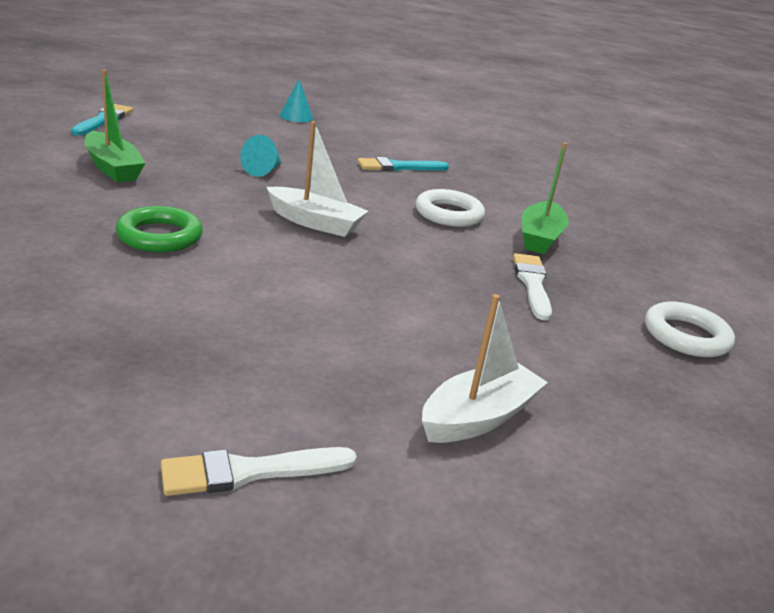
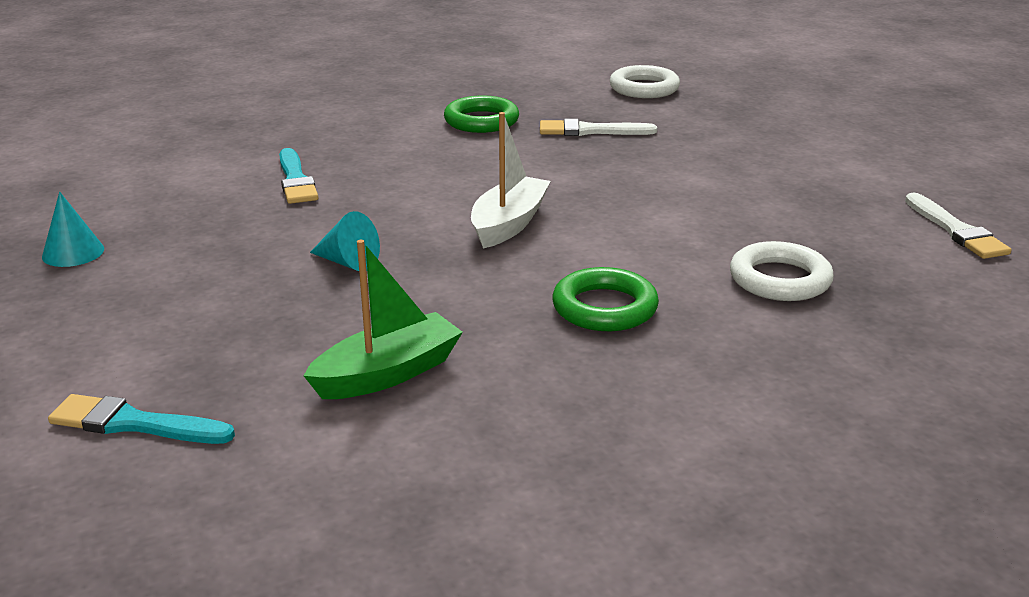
camera: 85 degrees left, 0 degrees up
(449, 214) = (442, 157): white ring -> white ring (780, 279)
(478, 417) = (821, 160): white boat -> none
(540, 238) = (481, 121): green boat -> green ring

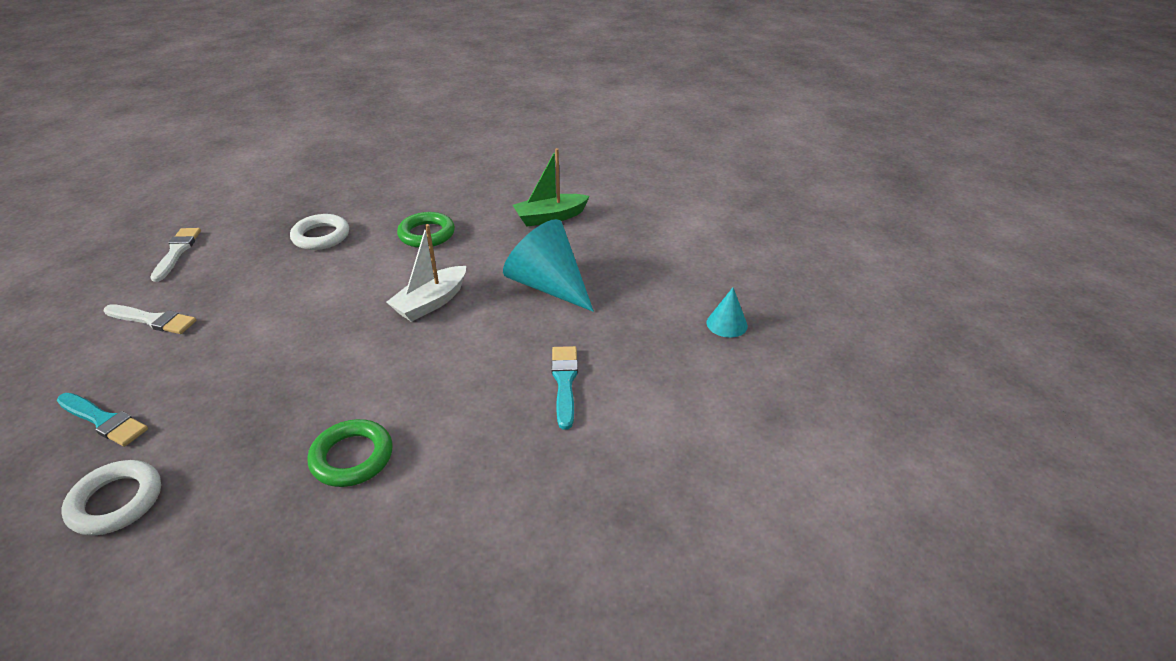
camera: 165 degrees left, 10 degrees up
(135, 424) = (662, 212): turquoise brush -> turquoise brush (103, 420)
(348, 262) = (548, 286): turquoise cone -> turquoise cone, size x2.03
(591, 131) = (267, 414): white brush -> white brush (152, 320)

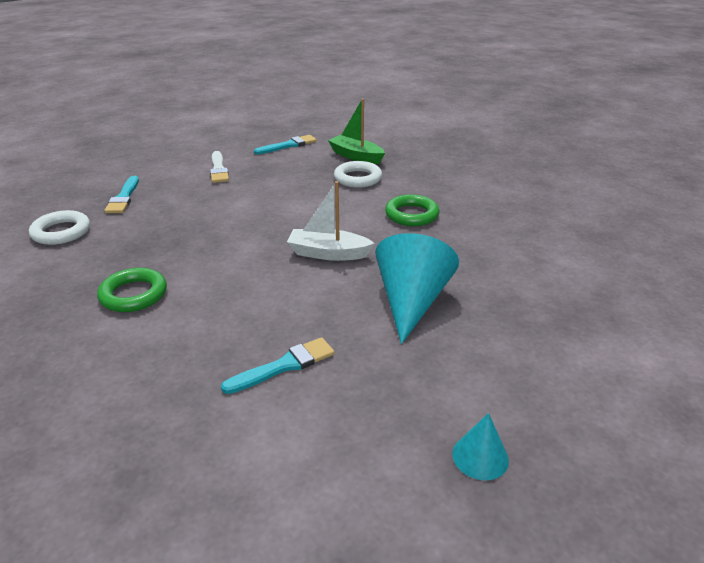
camera: 60 degrees right, 5 degrees down
(177, 252) = (288, 145): white brush -> turquoise brush
(550, 217) = (516, 261): green boat -> green boat (356, 156)

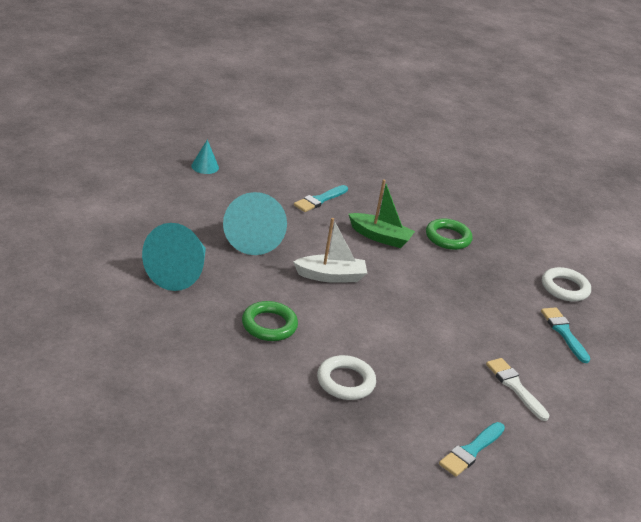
camera: 160 degrees right, 0 degrees up
(356, 156) = (366, 430): green boat -> green boat (380, 237)
(504, 263) = (180, 273): none -> turquoise cone

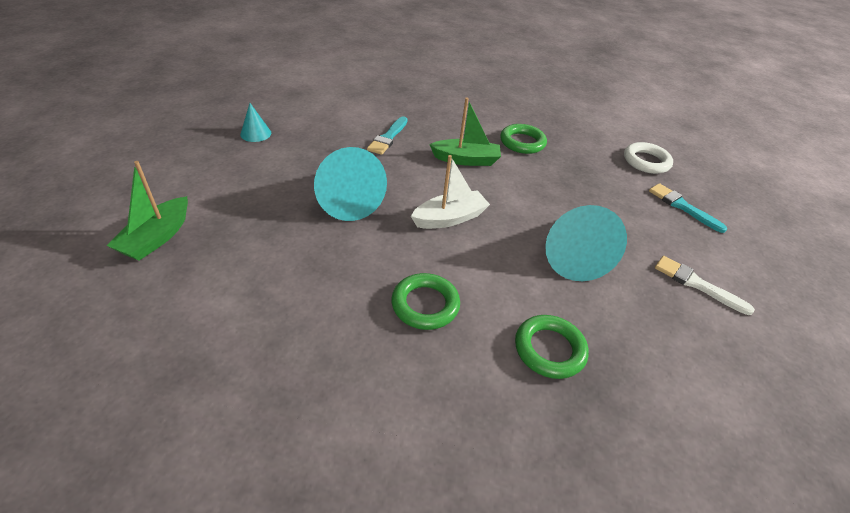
camera: 20 degrees left, 10 degrees up
(96, 223) = (157, 237): none -> green boat
(180, 273) = (289, 271): turquoise cone -> turquoise cone (572, 256)
(345, 381) = (549, 349): white ring -> green ring
(471, 450) = (727, 388): turquoise brush -> none

